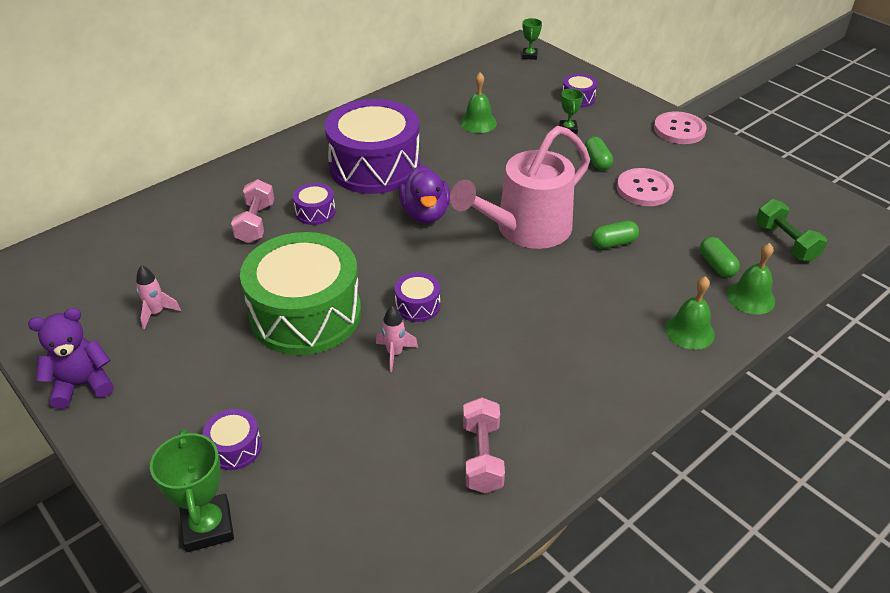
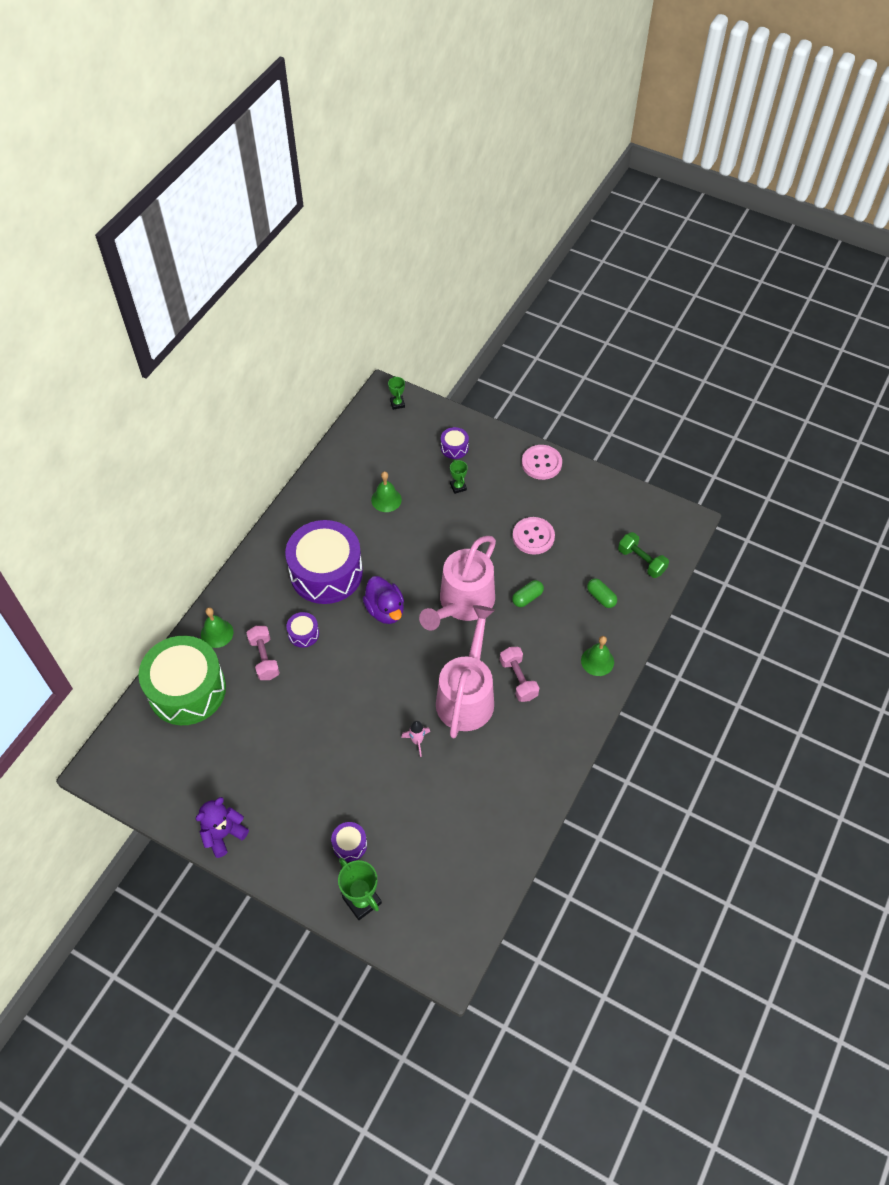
camera: 20 degrees left, 15 degrees up
(157, 313) = (239, 761): pink rocket -> none
(306, 314) = (343, 729): green drum -> green drum (187, 690)
(417, 305) = (415, 697): purple drum -> none
(482, 456) = (501, 799): pink dumbbell -> pink dumbbell (518, 679)
(487, 322) = (467, 695): none -> pink watering can
(597, 161) = (491, 517): green capsule -> none
(750, 298) = (629, 619): green bell -> green bell (217, 633)

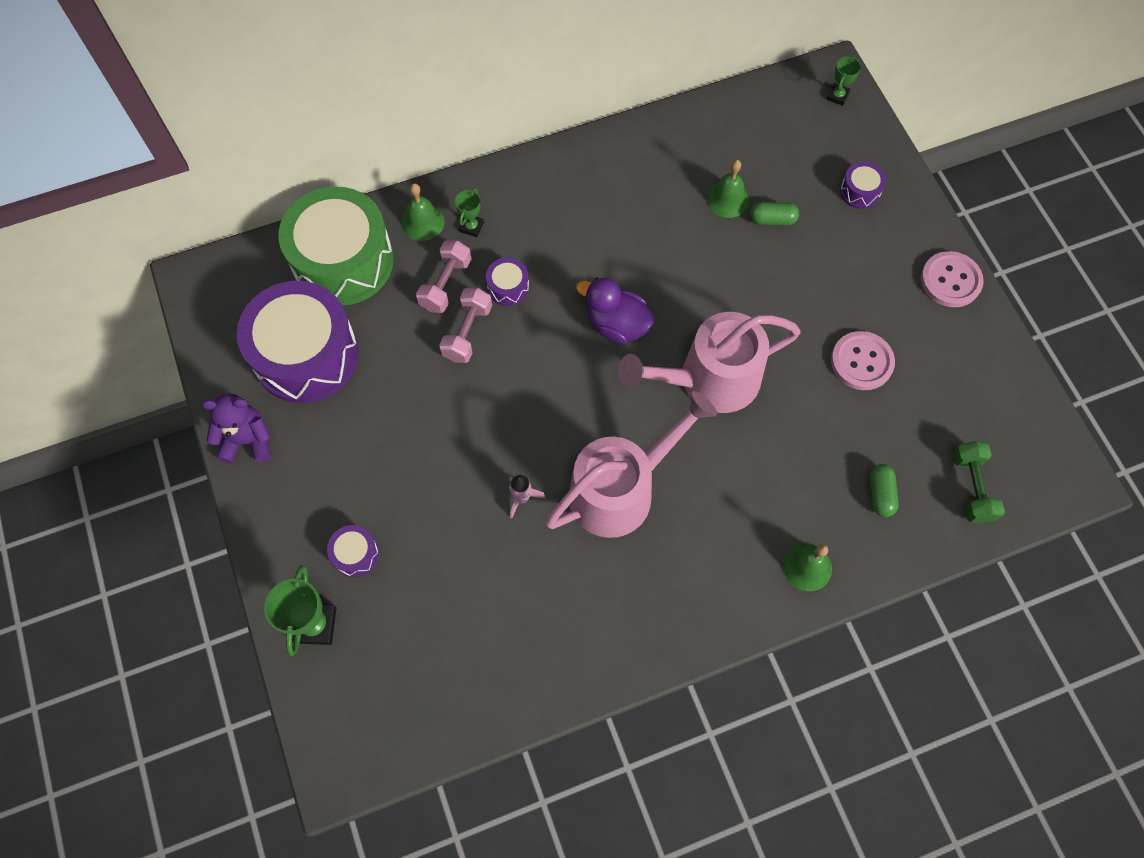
camera: 40 degrees right, 10 degrees up
(326, 572) = (590, 236): purple drum -> purple drum (306, 355)
(385, 610) = (616, 325): purple duck -> purple duck turned 105 degrees clockwise
(458, 487) = (823, 241): green trophy -> green trophy (471, 227)
(518, 679) = (695, 516): pink dumbbell -> pink dumbbell (467, 332)
(527, 598) = (790, 428): green capsule -> green capsule (772, 219)

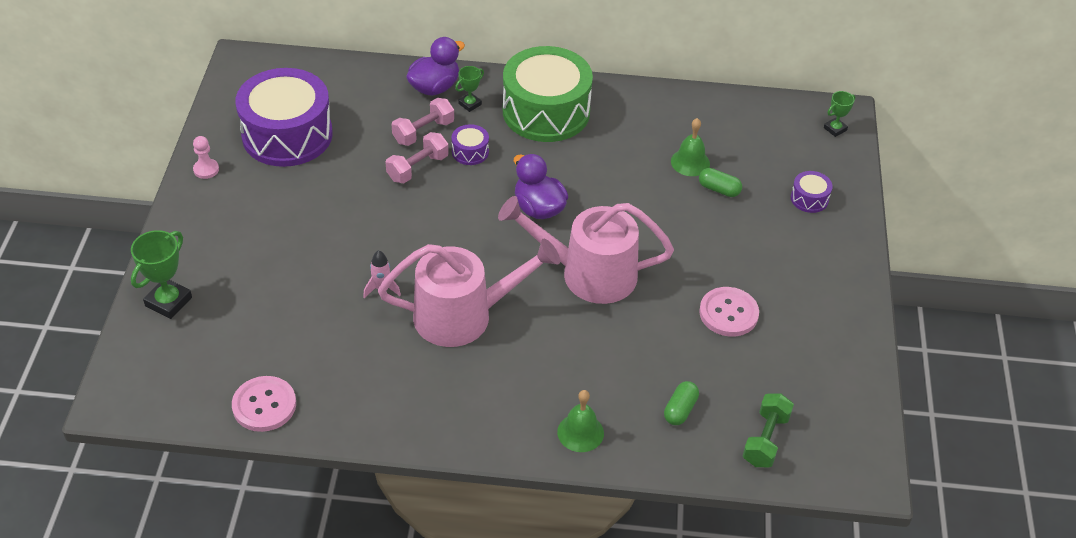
camera: 25 degrees right, 20 degrees down
(247, 440) = (206, 169): purple teddy bear -> pink pawn
(343, 261) = (357, 89): green drum -> green drum (546, 112)
(355, 554) = (230, 271): purple drum -> none
(423, 222) = (434, 87): green bell -> purple duck
(950, 280) = (848, 289): pink button -> pink button (264, 405)

